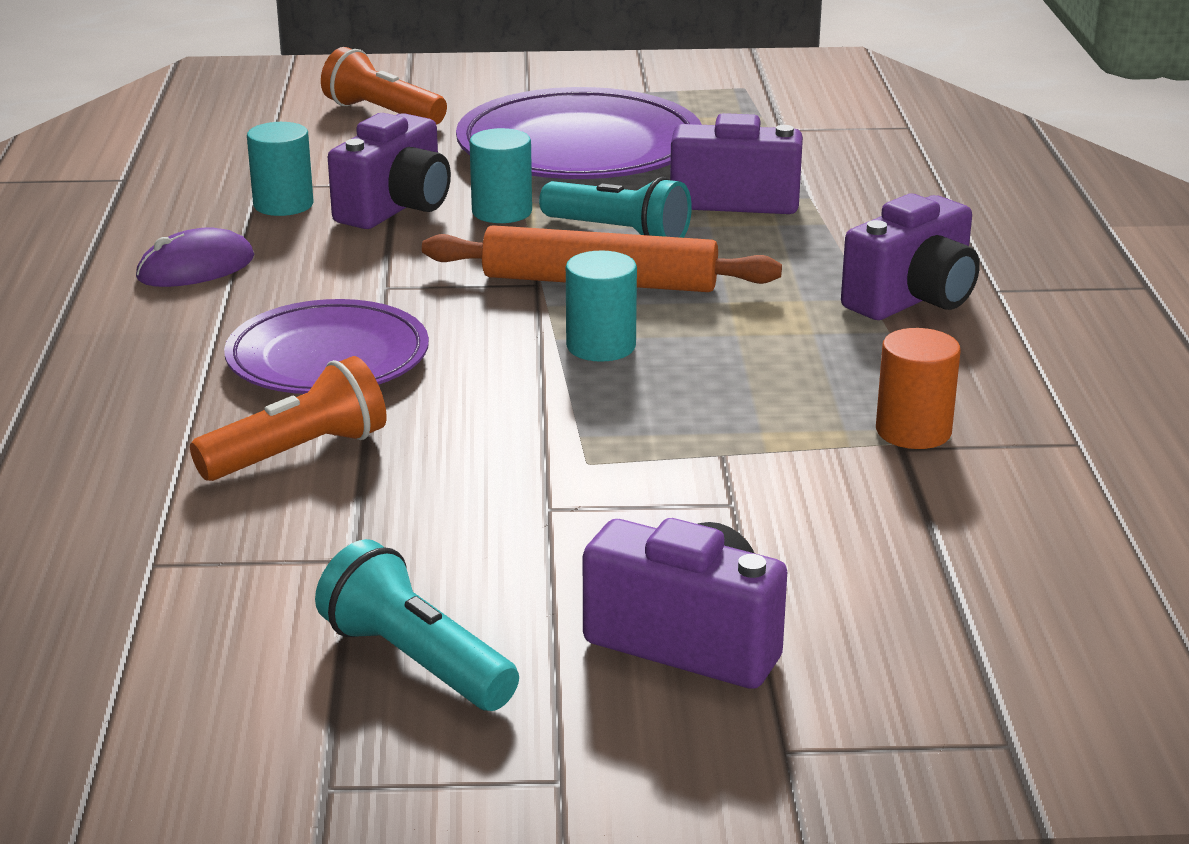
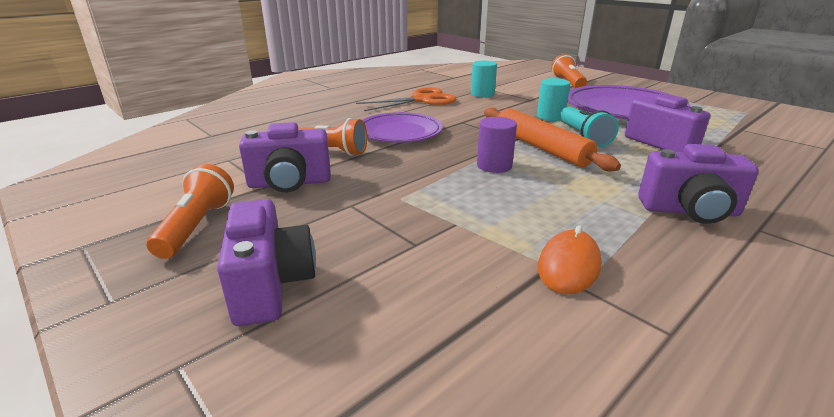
camera: 50 degrees right, 0 degrees up
(196, 268) = (422, 100): purple mouse -> orange scissors
(396, 208) = (515, 105): purple camera -> purple camera (290, 183)
(416, 661) = (197, 226): turquoise flashlight -> orange flashlight
(601, 346) = (494, 166): turquoise cylinder -> purple cylinder
(913, 431) = (568, 265): orange cylinder -> orange mouse

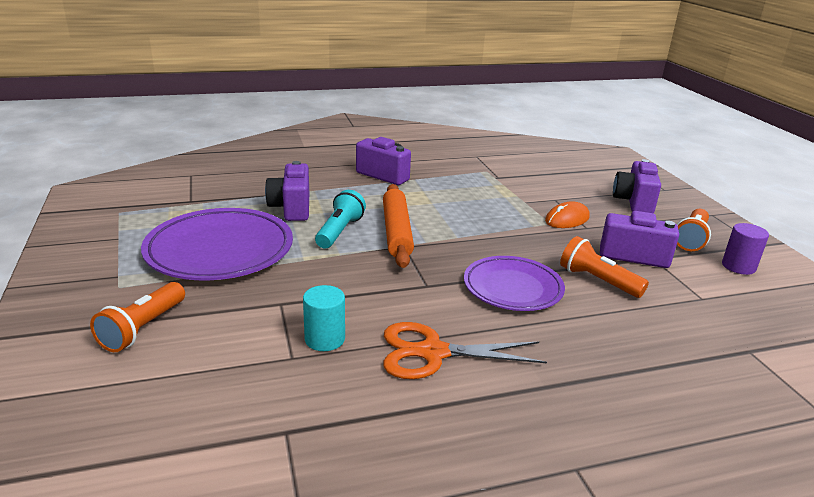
camera: 155 degrees left, 0 degrees up
(494, 166) = (459, 227): purple cylinder -> purple cylinder (738, 266)
(550, 117) = (319, 263): turquoise cylinder -> none
(568, 265) = (486, 175): orange mouse -> orange mouse (567, 219)

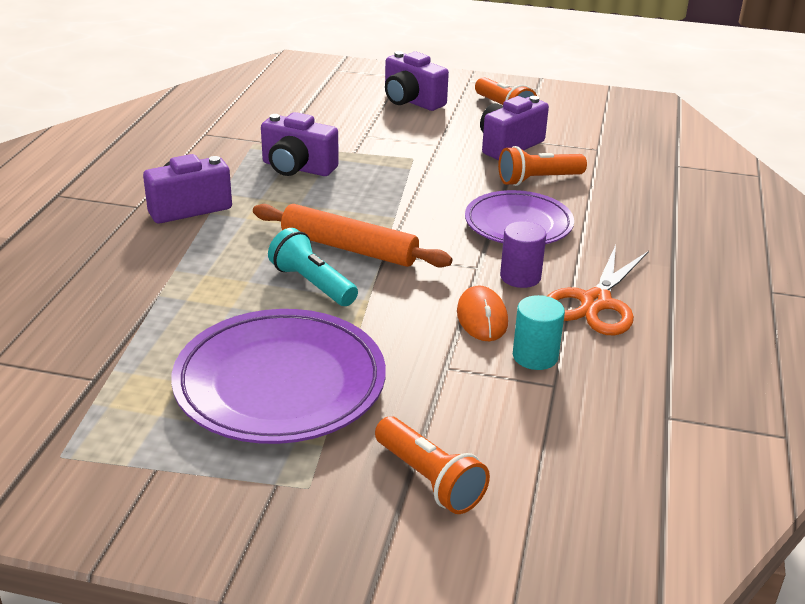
camera: 60 degrees left, 5 degrees up
(291, 208) = (212, 300): purple camera -> purple camera (297, 168)
(567, 219) = (413, 146): orange mouse -> orange mouse (482, 317)
(738, 266) = (563, 112): purple cylinder -> purple cylinder (520, 277)

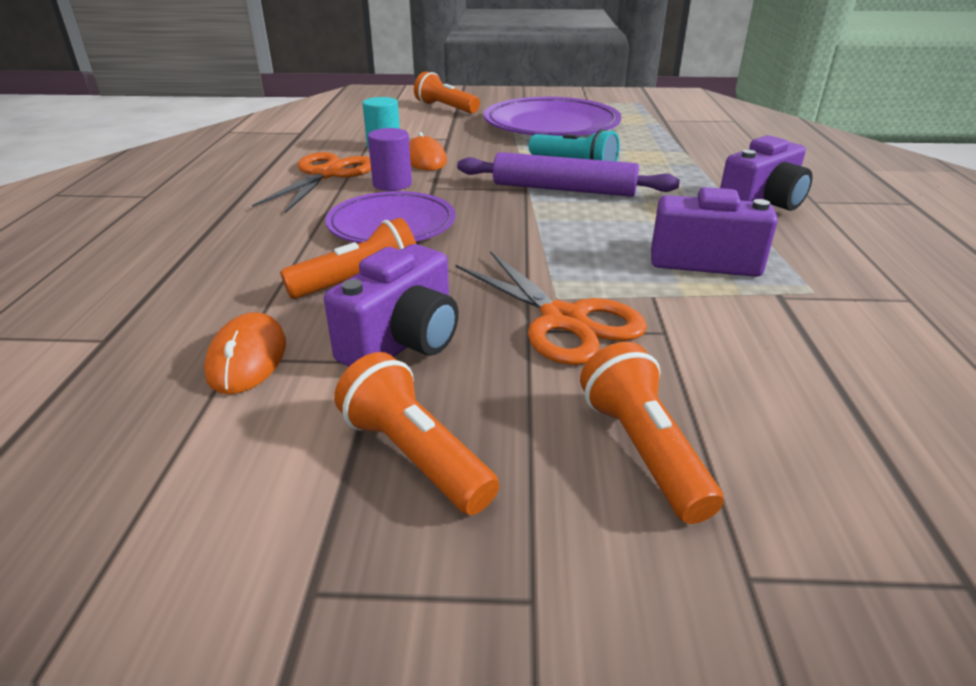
camera: 170 degrees right, 0 degrees up
(349, 248) = (563, 189): orange rolling pin -> purple rolling pin
(411, 101) = (643, 450): purple camera -> orange flashlight
(416, 146) = (564, 320): none -> orange scissors
(590, 148) = (247, 358): none -> orange mouse

